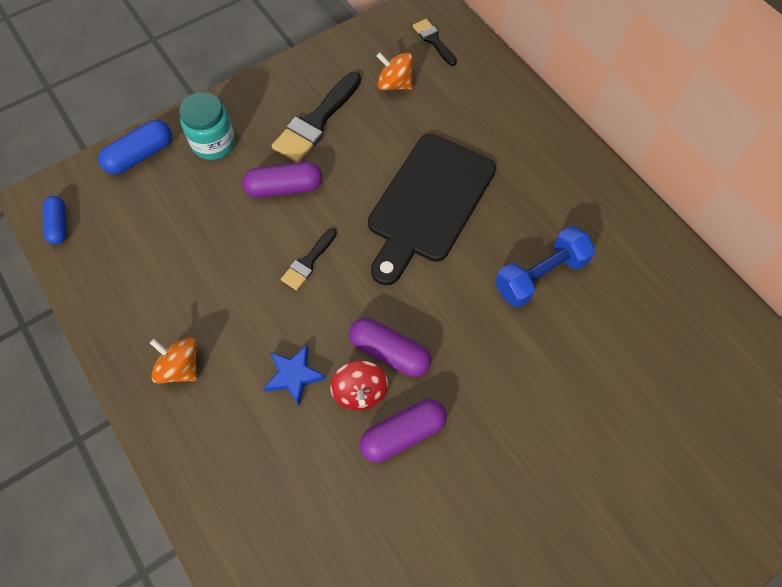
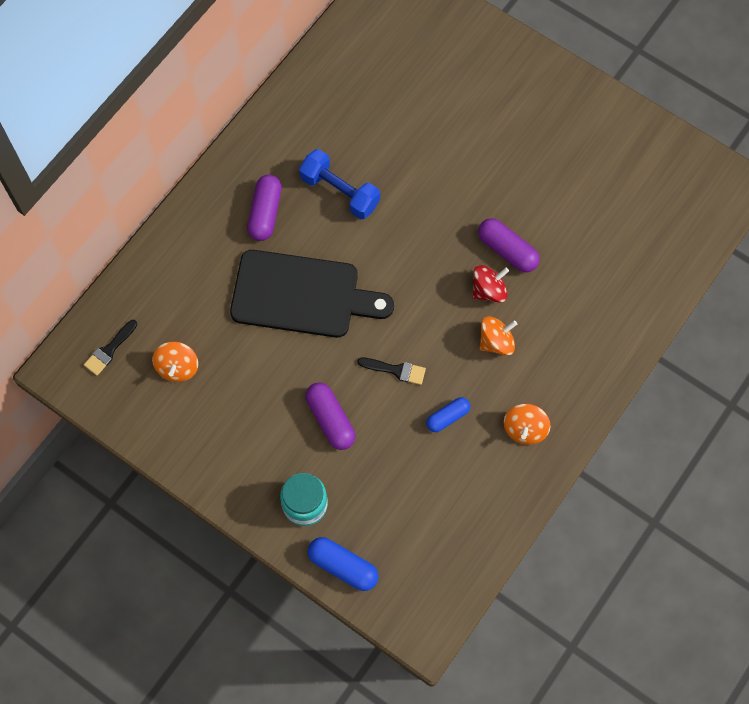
camera: 110 degrees left, 5 degrees up
(59, 225) = (442, 600): blue capsule -> blue capsule (447, 417)
(294, 376) = (496, 342): blue star -> orange spinning top
(316, 122) = (248, 421): black brush -> none
(389, 352) = (449, 280): purple capsule -> purple capsule (265, 213)

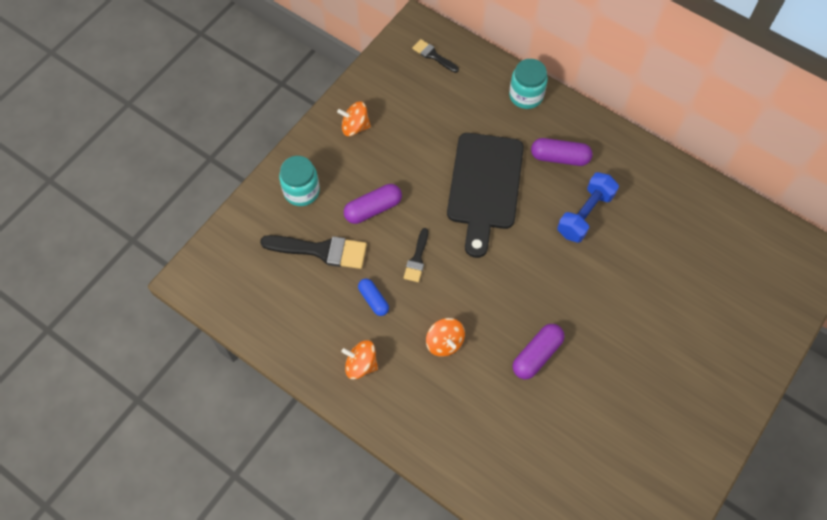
camera: 90 degrees right, 5 degrees down
(177, 244) = (526, 96): none -> turquoise jar
(177, 367) = (419, 100): orange spinning top -> orange spinning top (355, 127)
(343, 566) = (249, 219): blue capsule -> none
(385, 478) = (321, 250): none -> black brush
(488, 290) = (495, 337): red spinning top -> none

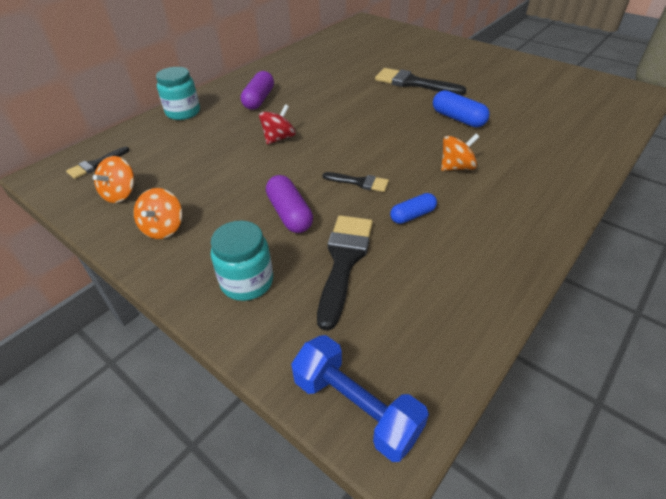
camera: 85 degrees left, 20 degrees down
(361, 364) = (497, 226): orange spinning top -> orange spinning top (120, 194)
(484, 186) = (279, 138): black cutting board -> red spinning top
(537, 355) = (458, 119): purple capsule -> blue capsule
(585, 214) = (319, 91): blue dumbbell -> blue dumbbell (356, 407)
(618, 314) = (413, 83): none -> black brush

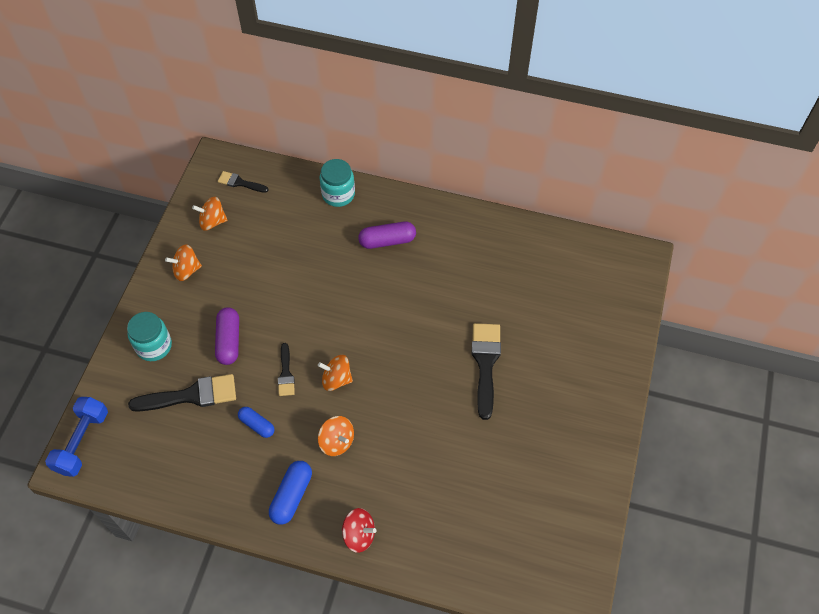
camera: 65 degrees right, 15 degrees up
(279, 138) = (327, 288): red spinning top -> red spinning top (359, 535)
(290, 214) = (229, 341): purple capsule -> purple capsule turned 45 degrees counterclockwise
(385, 153) = (336, 379): none -> orange spinning top
(458, 119) = (425, 424): blue capsule -> blue capsule (292, 496)

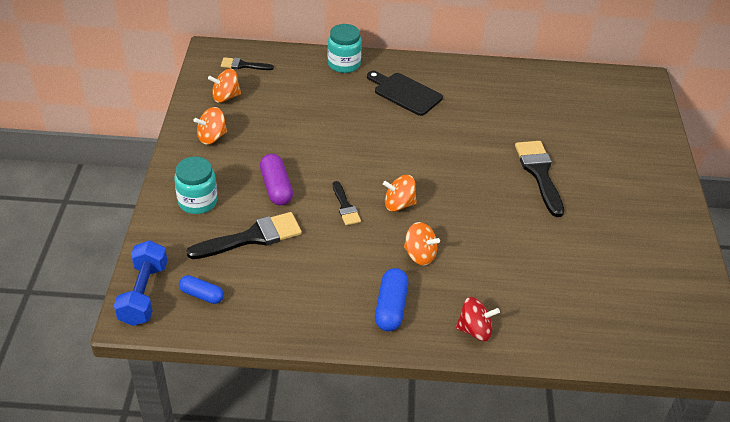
camera: 15 degrees left, 15 degrees down
(257, 425) = (331, 252): blue capsule -> blue capsule (201, 295)
(387, 241) = (405, 93): purple capsule -> black cutting board

